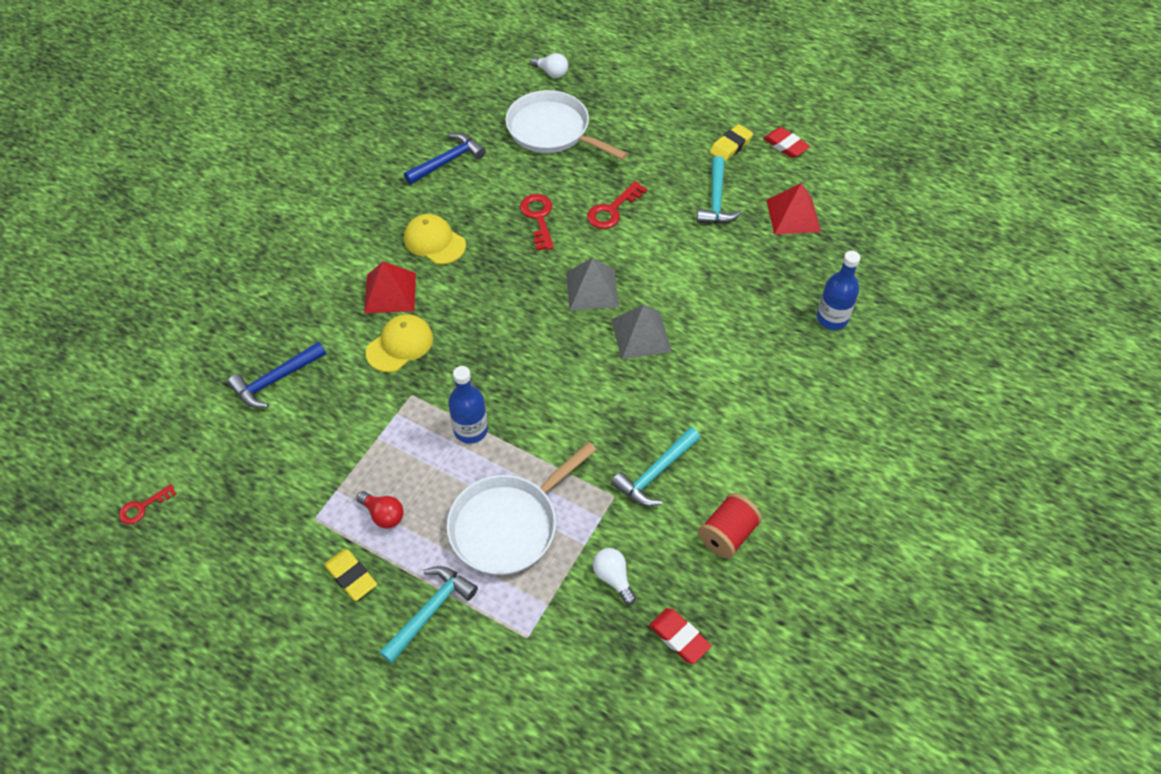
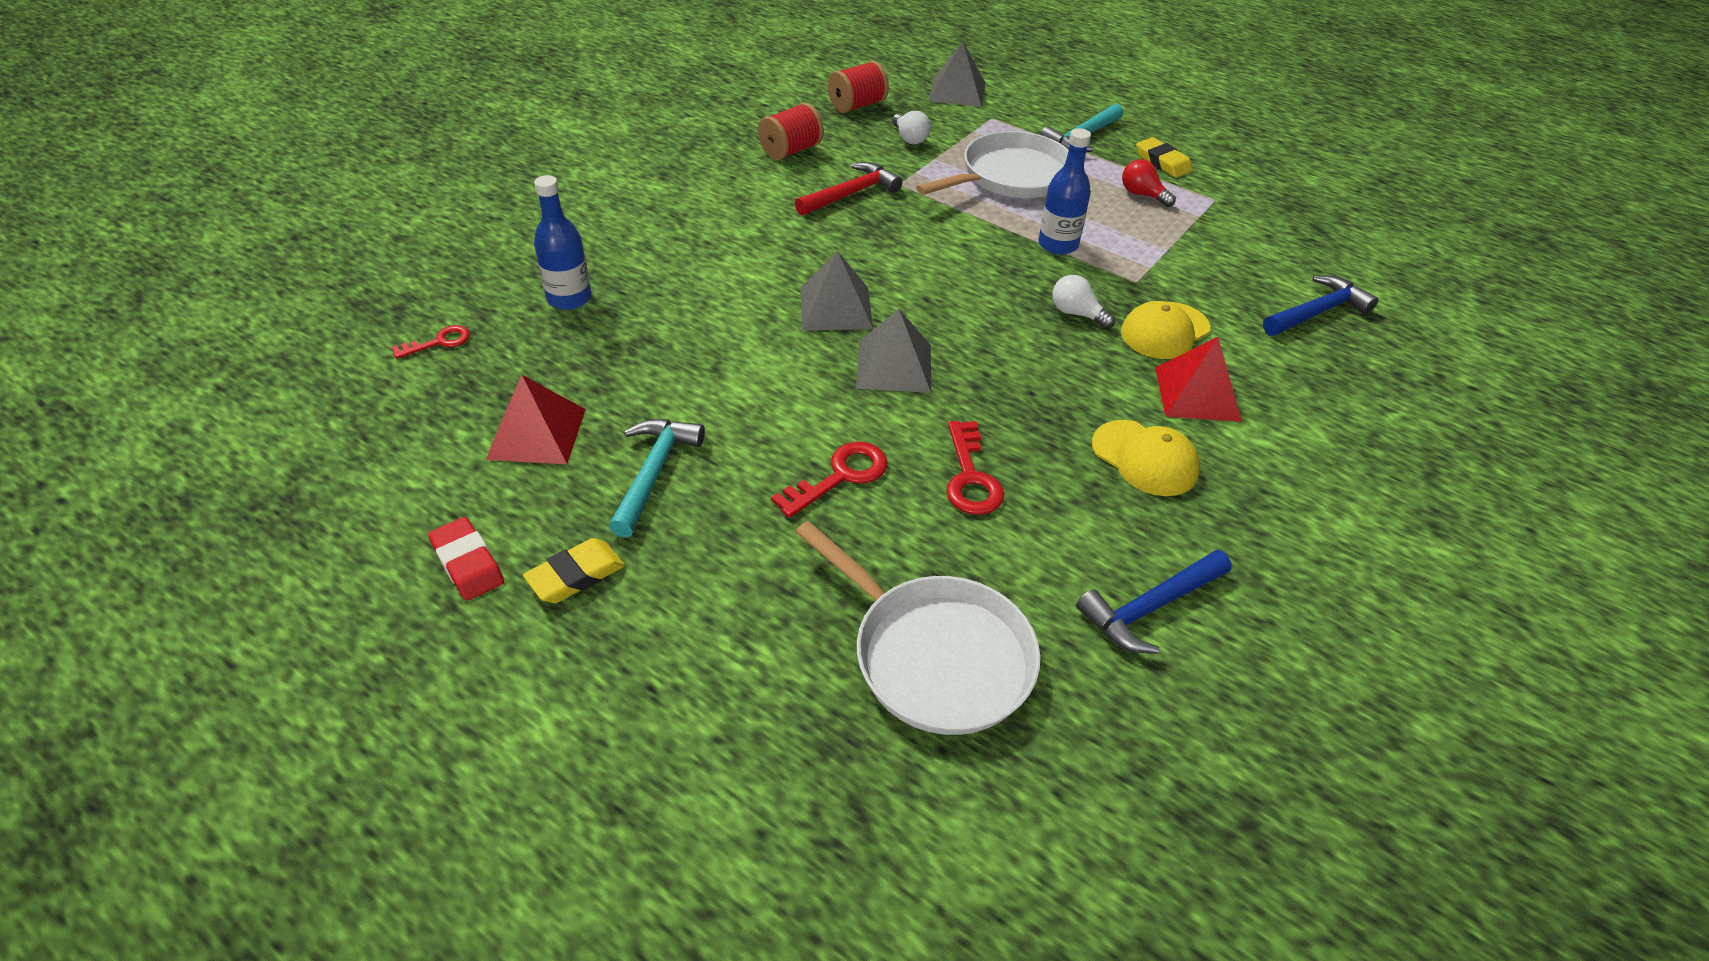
camera: 175 degrees left, 10 degrees down
(143, 507) = (1405, 224): red key -> red key (439, 342)
(551, 73) = (926, 835): white light bulb -> white light bulb (1076, 314)
(568, 692) = (957, 91): none -> grey pyramid
(655, 473) = (851, 194): turquoise hammer -> red hammer
(679, 637) = (857, 105): red eraser -> red spool

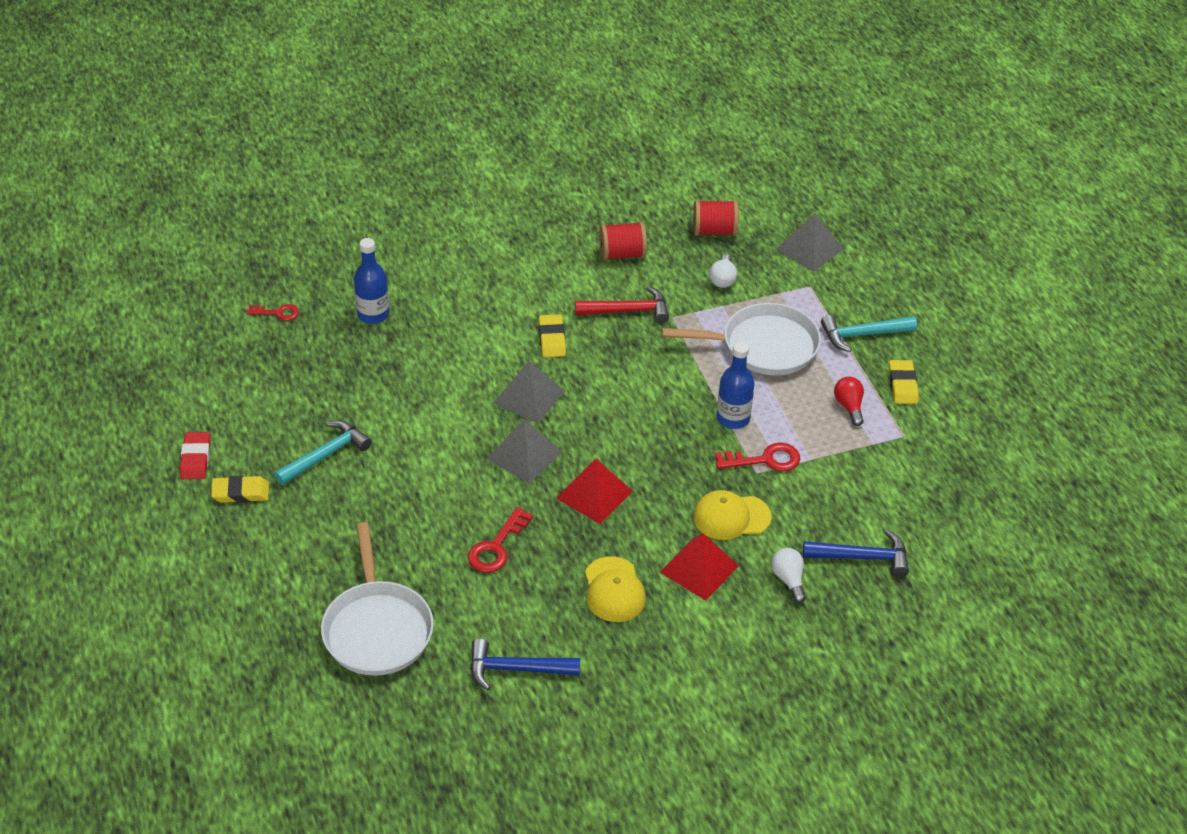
camera: 35 degrees right, 0 degrees up
(536, 433) = (284, 400): red pyramid -> red pyramid (594, 494)
(801, 246) = (552, 339): none -> yellow eraser
(840, 476) = (423, 508): red key -> red key (765, 460)
(1076, 314) = (684, 476): white light bulb -> white light bulb (788, 580)

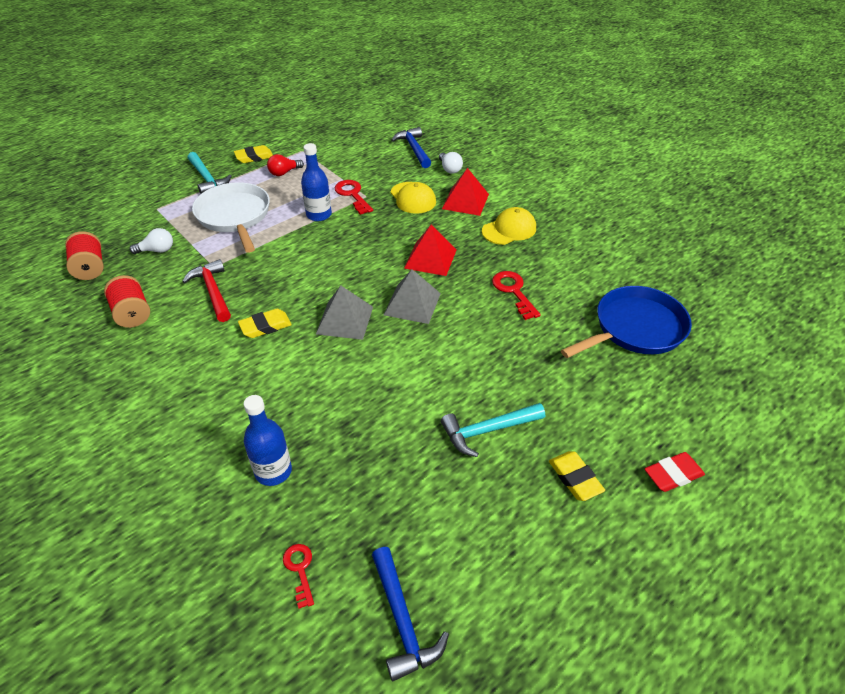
camera: 110 degrees left, 0 degrees up
(195, 459) = (560, 541): red eraser -> red eraser (673, 474)
(326, 455) = (487, 431): turquoise hammer -> turquoise hammer turned 45 degrees counterclockwise
(377, 629) = (635, 328): white pan -> blue pan
(496, 547) = (513, 291): red key -> red key turned 120 degrees counterclockwise
(516, 669) = (606, 253): blue hammer -> blue hammer (403, 621)
(788, 580) = (449, 169): white light bulb -> white light bulb turned 75 degrees counterclockwise
(810, 249) = (108, 216): grey pyramid -> none

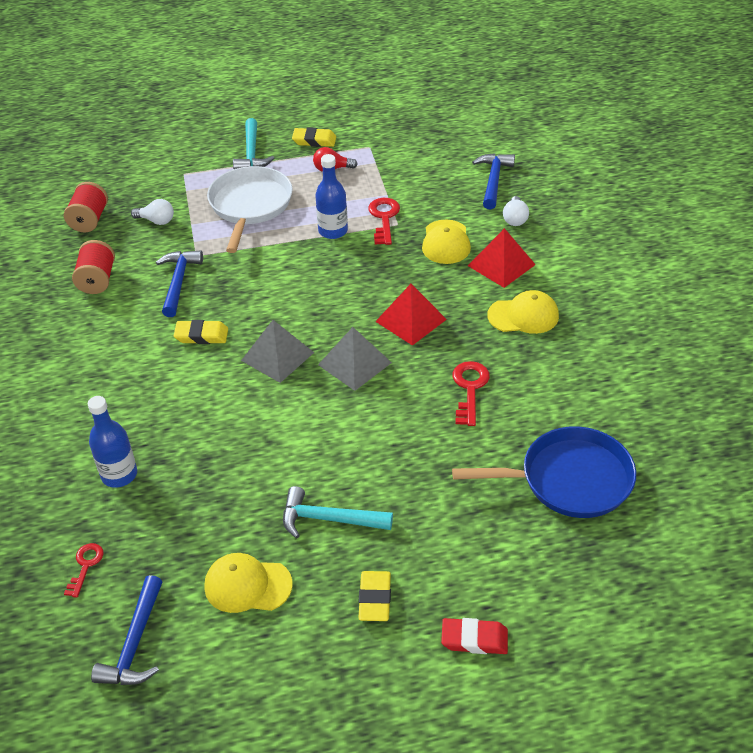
camera: 30 degrees right, 0 degrees up
(212, 291) = (178, 282): red hammer -> blue hammer
(464, 516) = (247, 585): none -> yellow cap

